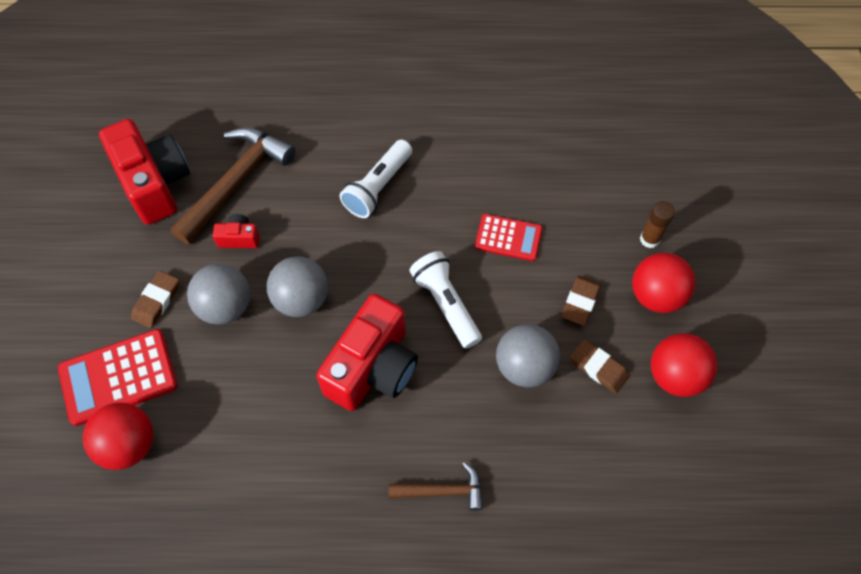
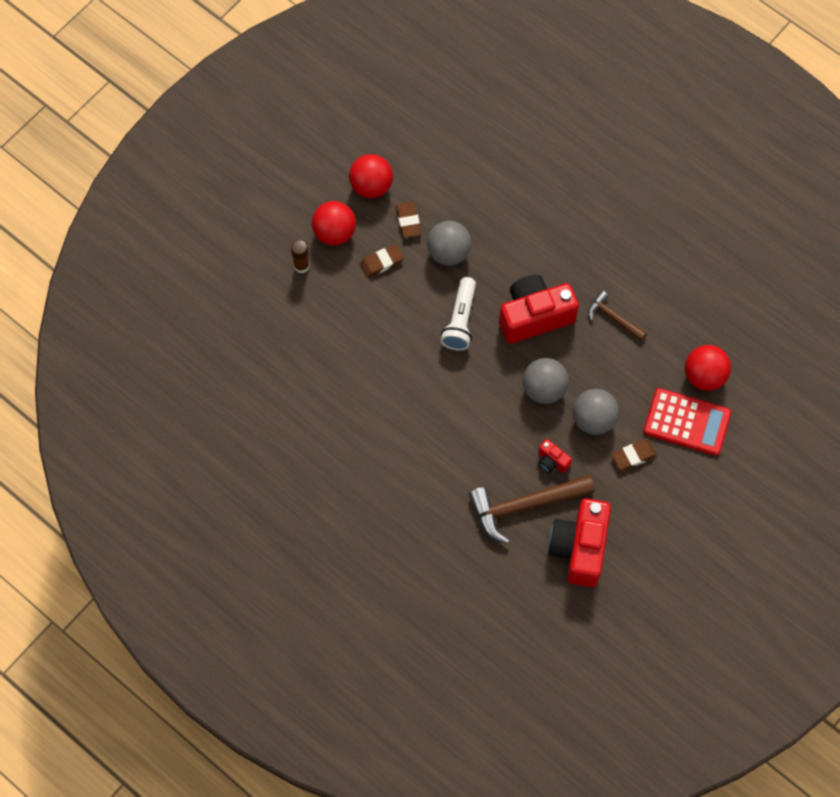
camera: 140 degrees left, 5 degrees up
(378, 187) = (434, 429): white flashlight -> none
(442, 491) = (551, 226): brown hammer -> brown hammer (613, 318)
(508, 238) = (385, 332): red calculator -> none

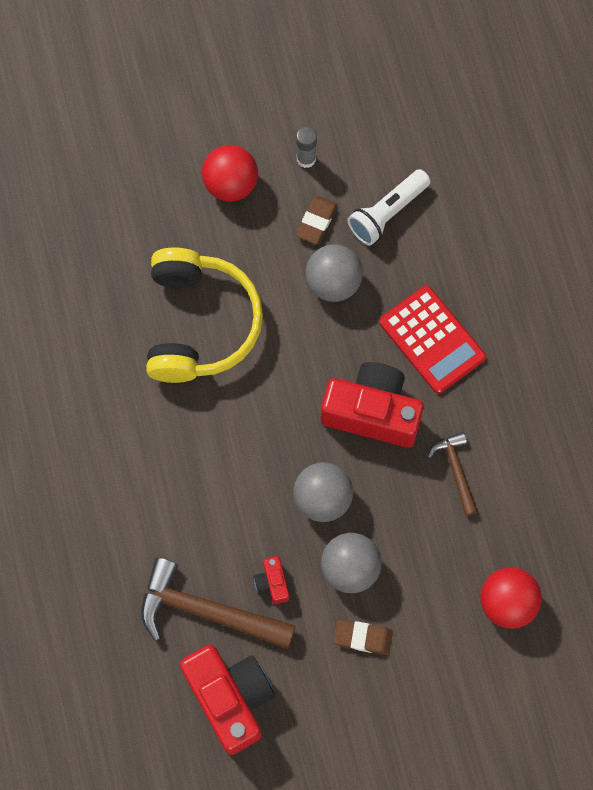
camera: 35 degrees right, 5 degrees up
(301, 266) = (171, 198): brown glue stick -> none
(371, 186) = (306, 159): red ball -> grey glue stick
(381, 262) = (255, 247): brown eraser -> none
(382, 333) = (199, 323): none -> yellow headphones
(460, 320) = (290, 364): white flashlight -> white flashlight (387, 213)
(579, 548) = (230, 698): red camera -> red camera turned 105 degrees clockwise
(687, 422) = (449, 640): red calculator -> red calculator (432, 340)

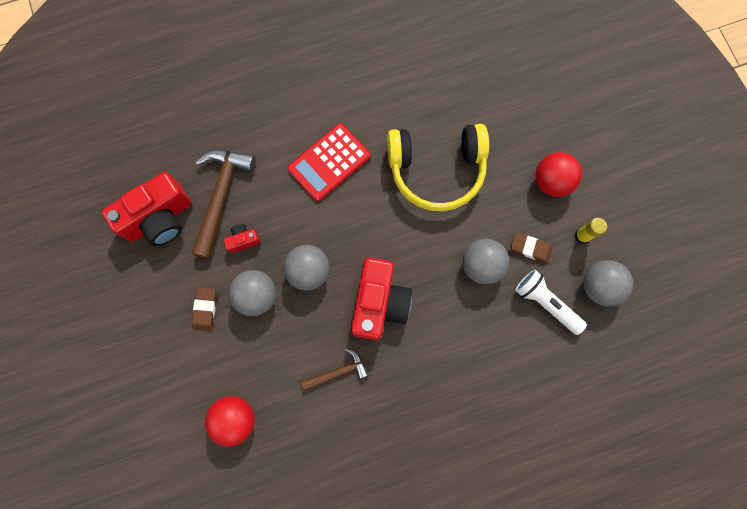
camera: 85 degrees right, 5 degrees up
(306, 159) = (582, 236): grey glue stick -> yellow glue stick
(371, 149) = (598, 286): none -> grey ball
(432, 340) = (443, 346): red calculator -> red calculator (329, 162)

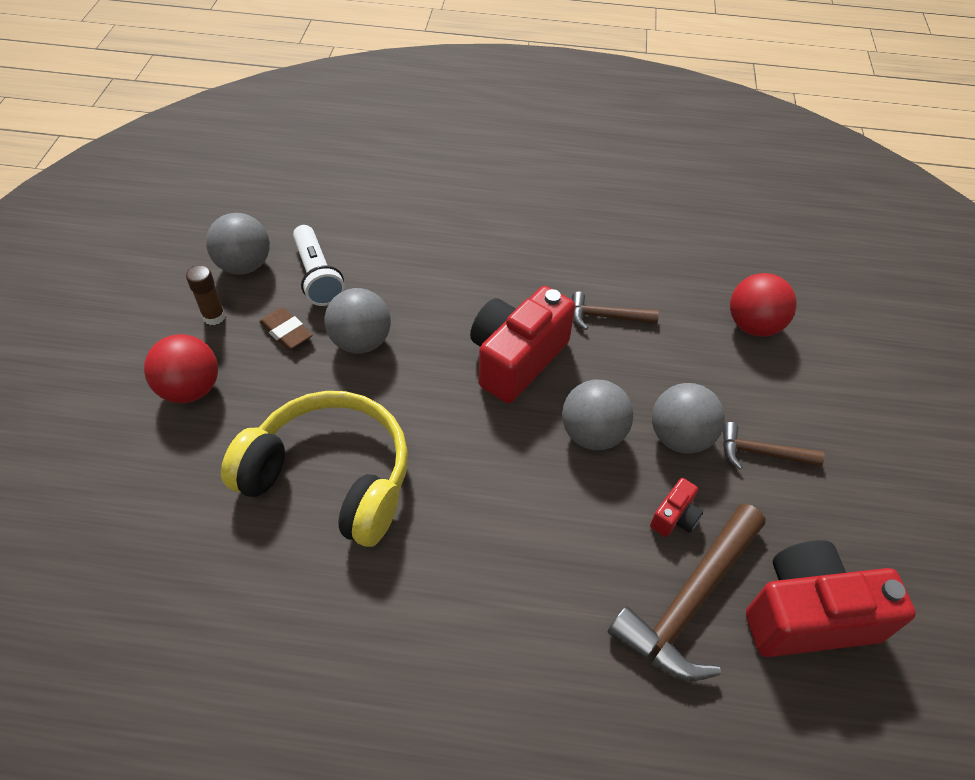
camera: 155 degrees left, 25 degrees down
(205, 309) = (761, 453): brown eraser -> brown hammer
(243, 240) = (674, 517): red camera -> red camera turned 60 degrees counterclockwise
(329, 162) = (485, 569): red calculator -> none
(582, 236) = (214, 316): yellow glue stick -> brown glue stick

